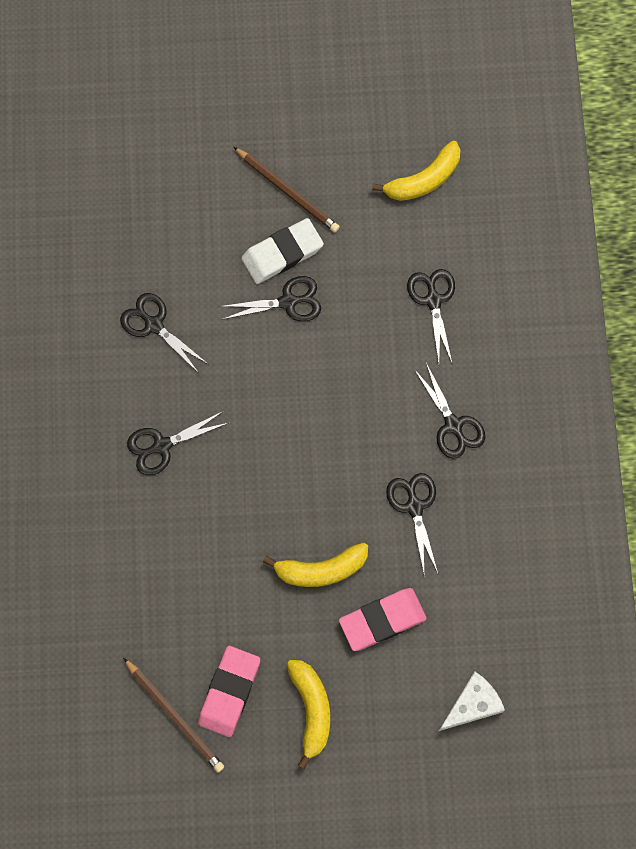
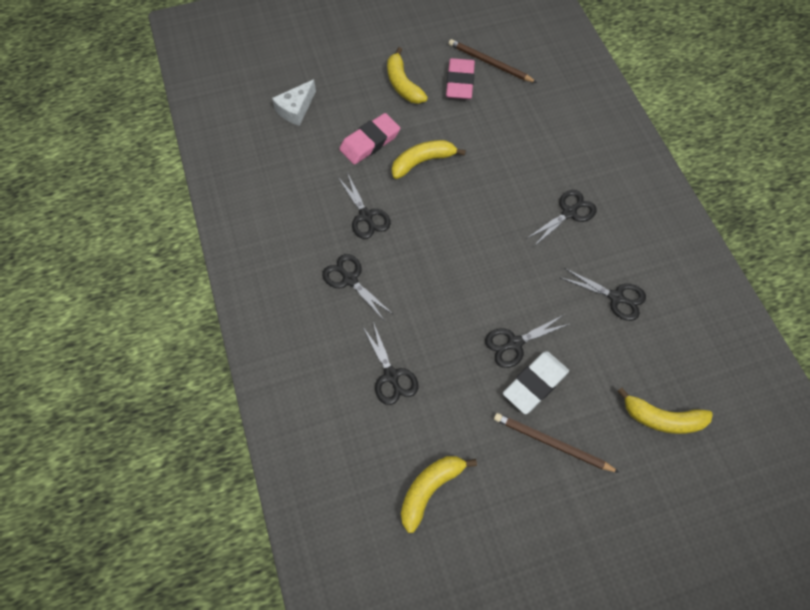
camera: 165 degrees right, 10 degrees down
(165, 186) = (662, 418): none -> yellow banana

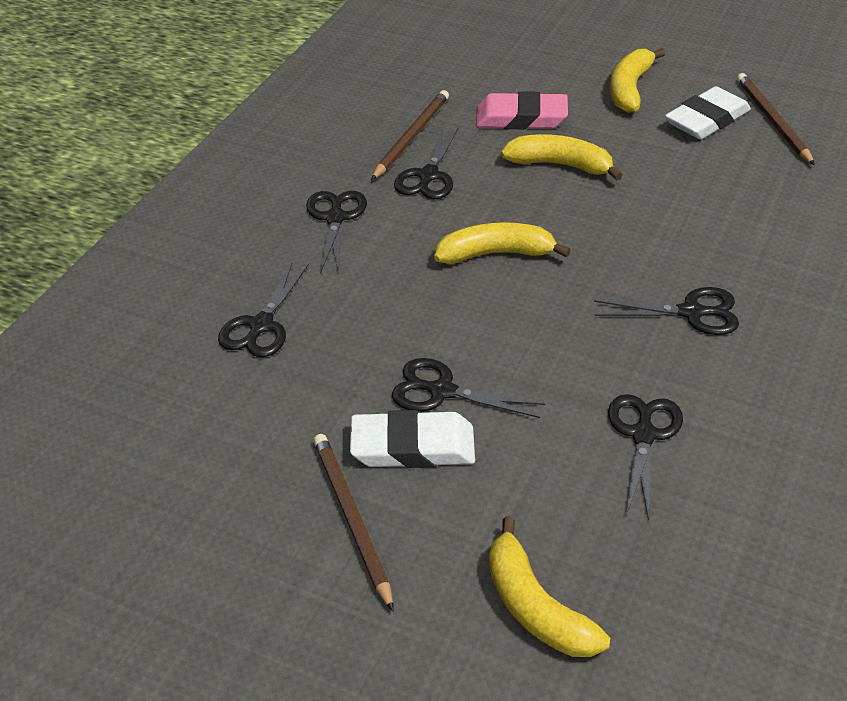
camera: 45 degrees right, 20 degrees down
(296, 109) = (476, 53): white cheese -> none
(327, 195) = (411, 137): none -> brown pencil
(430, 489) = (157, 454): yellow banana -> yellow banana (496, 254)
(460, 82) = (706, 119): pink eraser -> white eraser
(616, 297) = (643, 435): black scissors -> black scissors turned 150 degrees counterclockwise

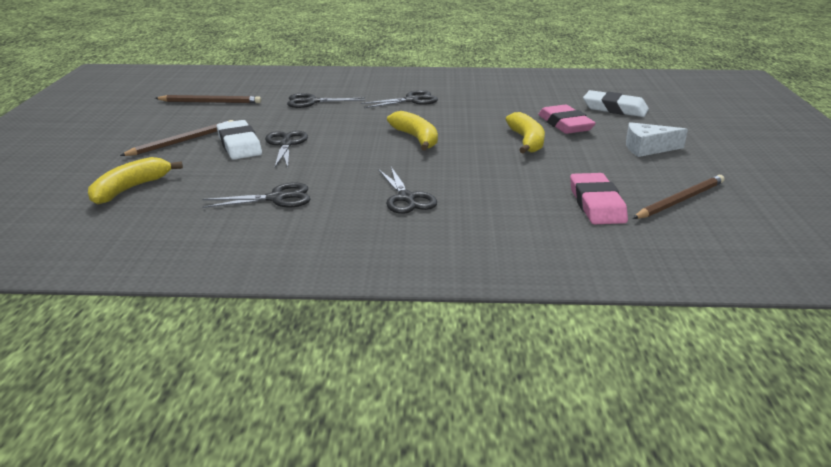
camera: 65 degrees right, 15 degrees down
(411, 137) = (507, 103): brown pencil -> brown pencil (210, 102)
(428, 176) = (474, 112): black scissors -> none
(630, 89) = (647, 148): yellow banana -> white cheese
(706, 119) = (646, 177): white eraser -> white eraser (615, 109)
(762, 176) = (597, 204): none -> pink eraser

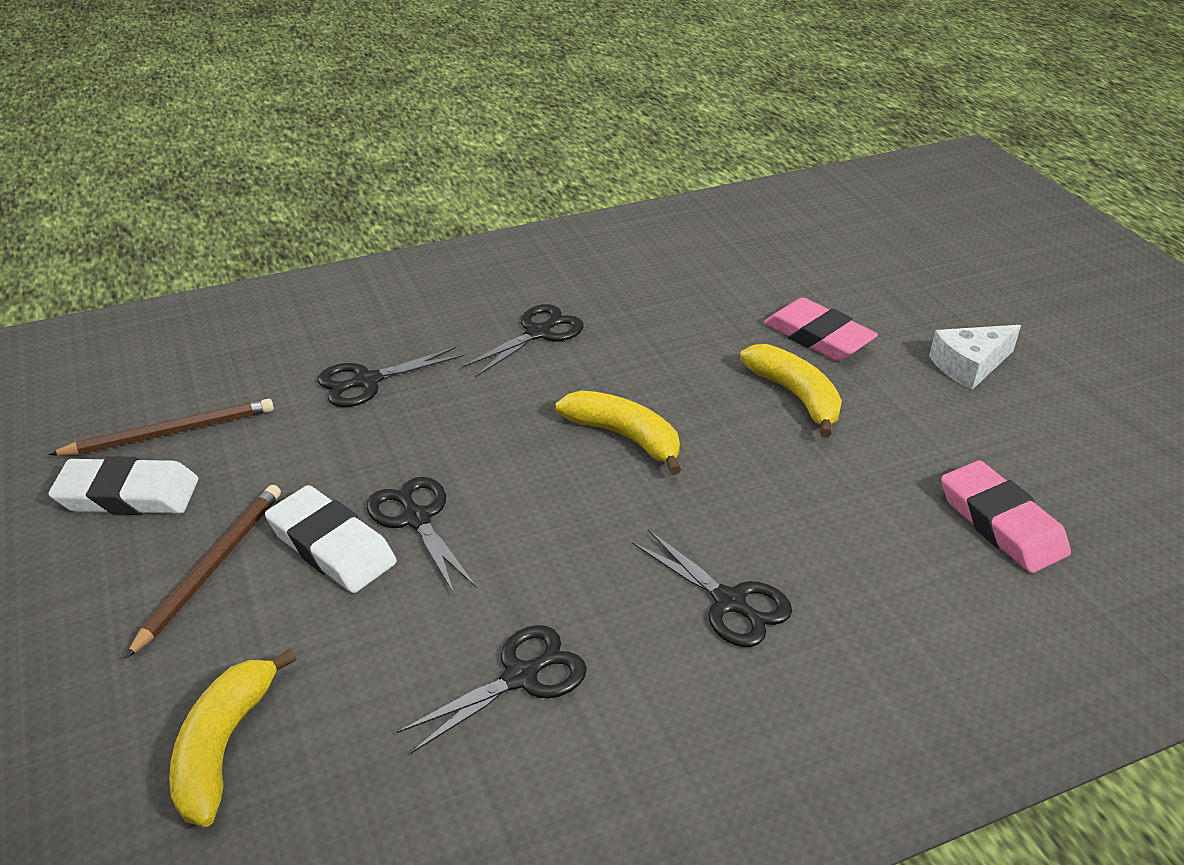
camera: 25 degrees left, 10 degrees up
(615, 109) = (857, 278): white eraser -> white eraser (128, 494)
(680, 200) = (1095, 477): brown pencil -> none

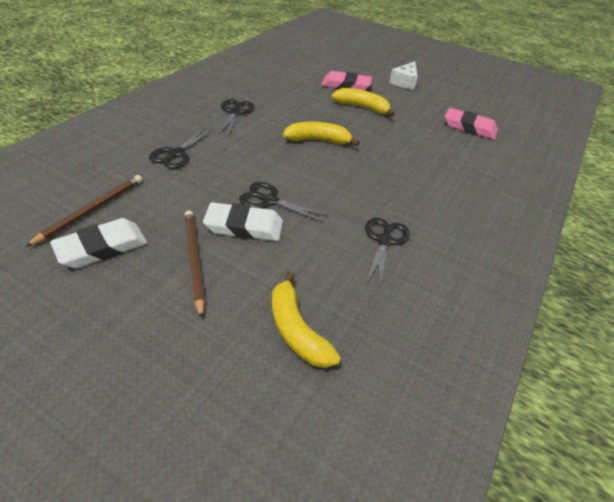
camera: 40 degrees left, 5 degrees up
(729, 602) = (422, 183): black scissors -> none

